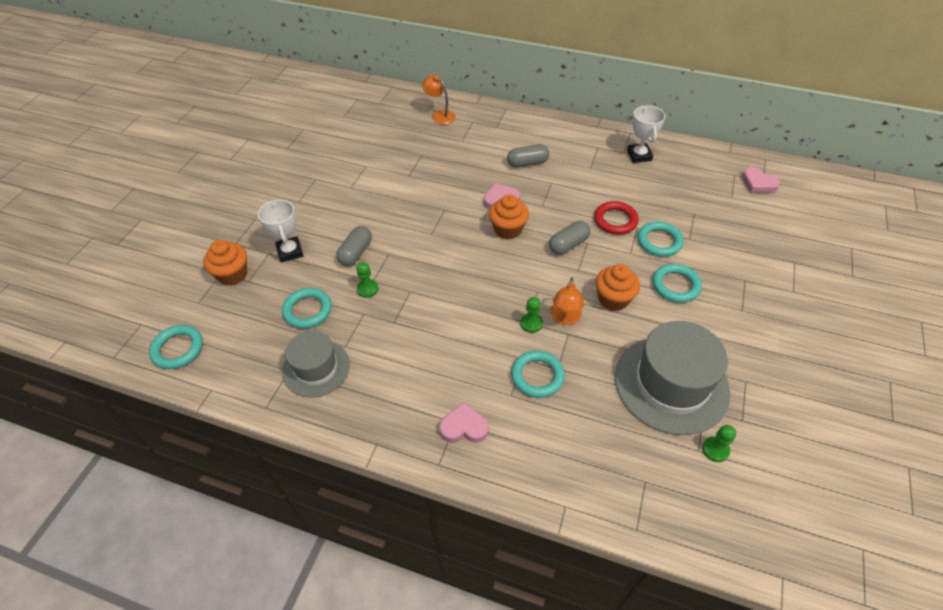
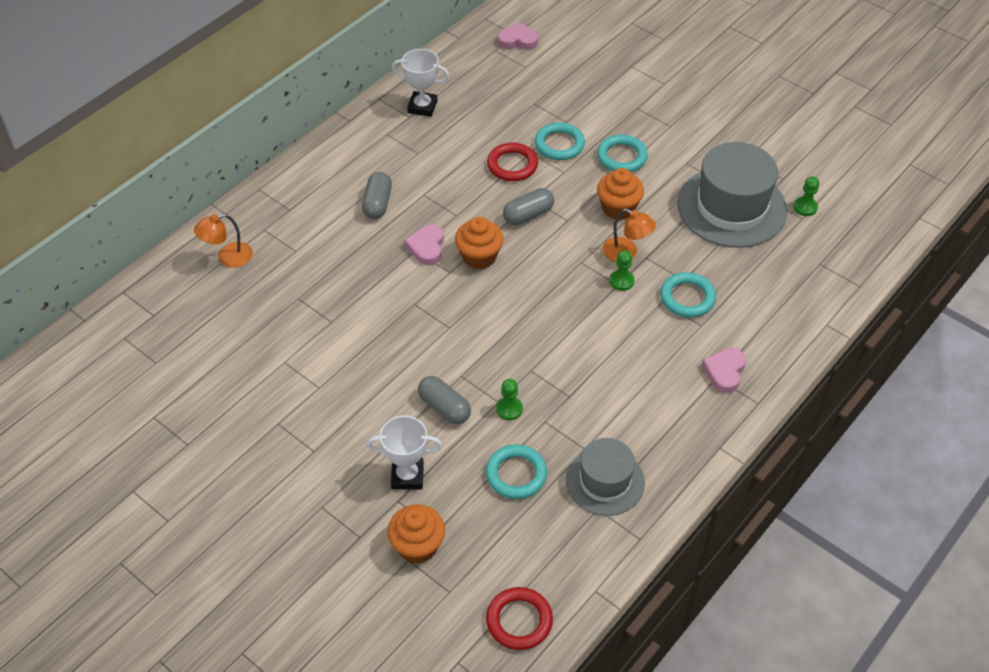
camera: 70 degrees left, 0 degrees up
(178, 349) = (519, 621): turquoise ring -> red ring
(568, 244) = (528, 215): grey capsule -> grey capsule turned 75 degrees clockwise
(758, 184) = (517, 40): pink heart -> pink heart turned 150 degrees counterclockwise

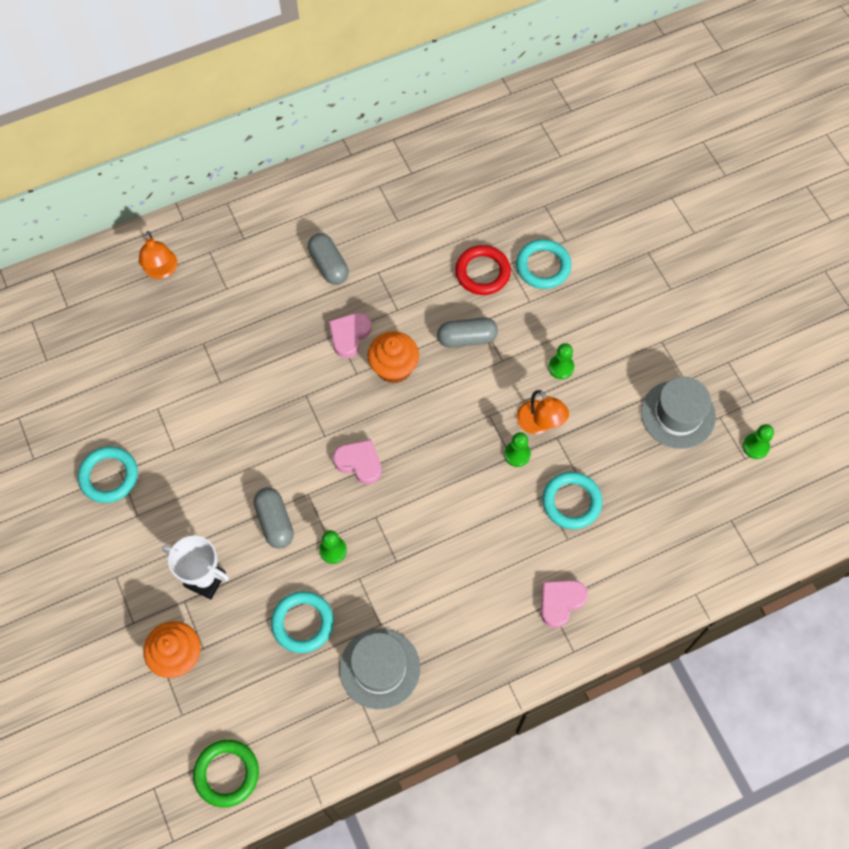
camera: 25 degrees right, 15 degrees up
(228, 258) = (161, 270): orange lamp -> orange lamp turned 105 degrees counterclockwise
(377, 203) = (329, 265): grey capsule -> grey capsule turned 60 degrees counterclockwise
(422, 107) = (430, 166): white trophy -> none
(517, 40) = (570, 119): pink heart -> pink heart (359, 463)
(519, 621) = (226, 773): red ring -> green ring
(618, 208) = (561, 367): orange cupcake -> green pawn
(621, 157) = (598, 307): turquoise ring -> turquoise ring (109, 476)
(731, 207) = (678, 414): grey hat -> grey hat, size x0.61

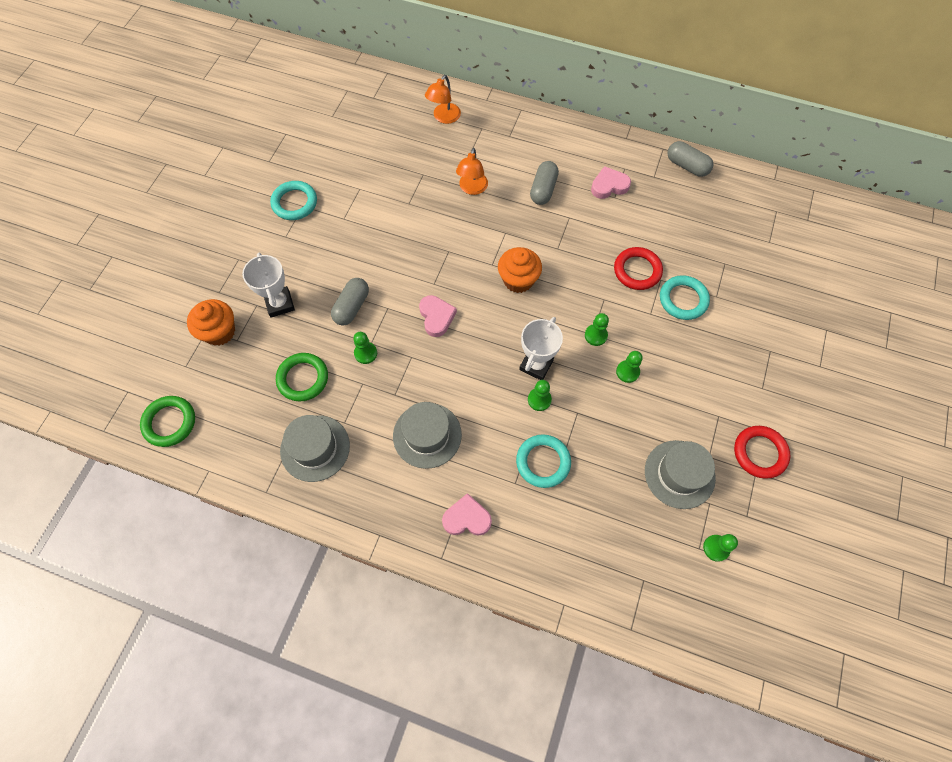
camera: 45 degrees right, 0 degrees up
(302, 623) = (303, 378): turquoise ring -> green ring
(349, 335) = (511, 239): pink heart -> pink heart (609, 186)
(459, 568) = (427, 435): none -> grey hat
(467, 338) = (583, 301): grey capsule -> grey capsule (687, 166)
(485, 428) = (536, 365): none -> white trophy
(506, 359) = (595, 335): none -> green pawn
(539, 424) = (575, 394): orange lamp -> orange lamp (472, 188)
(717, 343) = (760, 453): none -> red ring

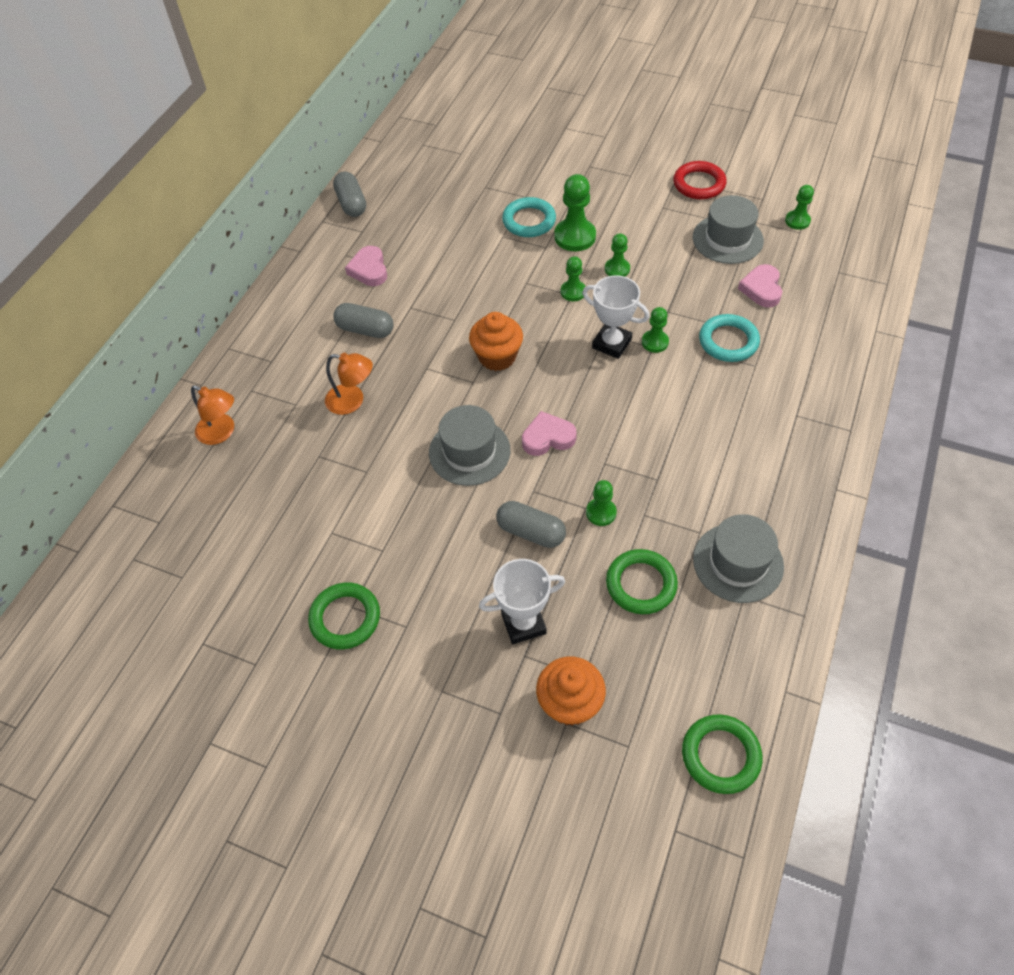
camera: 85 degrees left, 10 degrees down
(294, 203) = (345, 618): turquoise ring -> green ring
(427, 435) = (708, 445): grey hat -> grey hat (469, 451)
(467, 518) = (802, 407): pink heart -> pink heart (761, 289)
(637, 270) = (490, 253): red ring -> none
(666, 337) = (575, 236): none -> green pawn
(687, 166) = (351, 204): grey capsule -> grey capsule turned 60 degrees counterclockwise

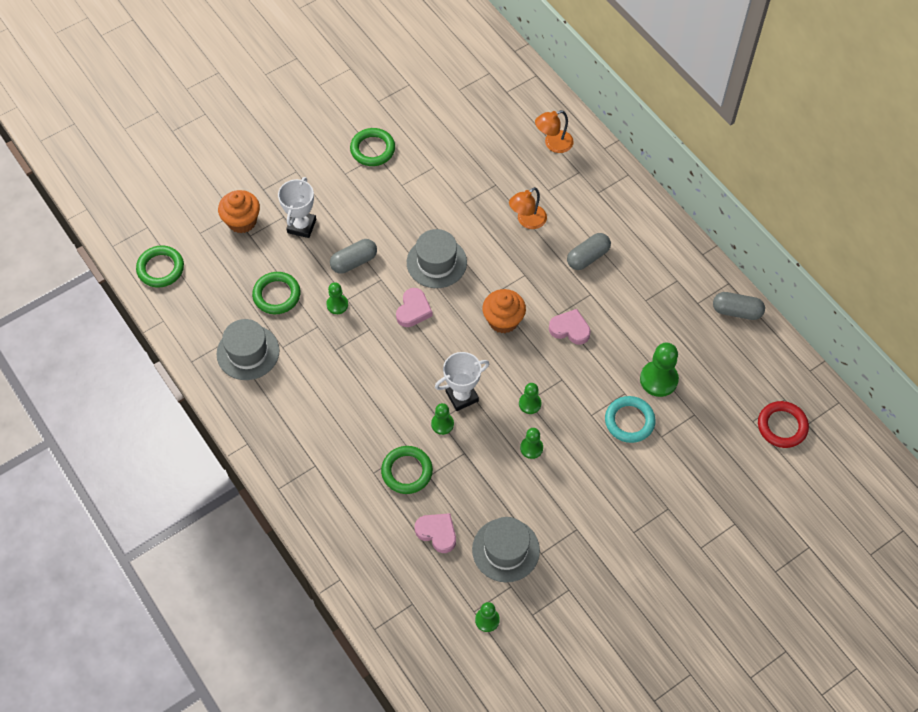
camera: 120 degrees right, 5 degrees up
(369, 270) = (649, 287): pink heart -> pink heart (570, 329)
(575, 236) = (588, 442): green pawn -> green pawn (658, 379)
(699, 184) = (585, 578): red ring -> red ring (782, 426)
(728, 341) = (407, 471): turquoise ring -> green ring

